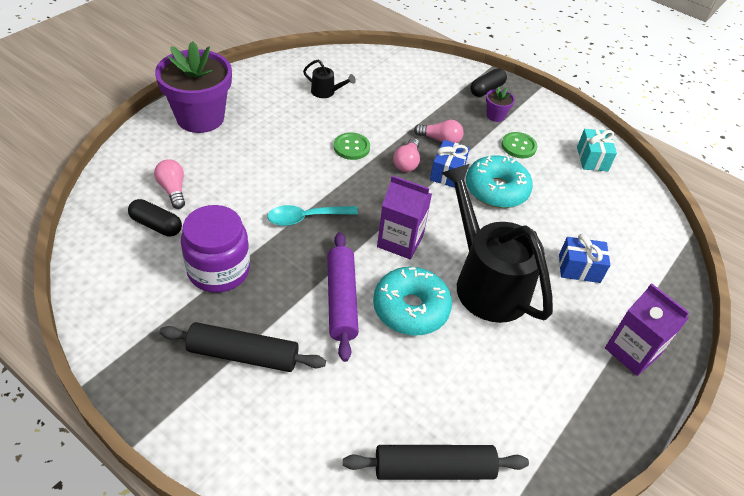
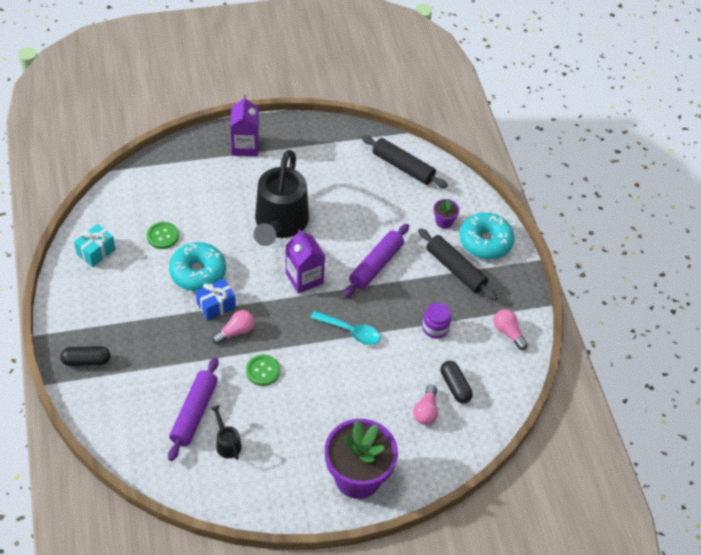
camera: 140 degrees left, 5 degrees up
(219, 270) = (435, 328): purple jar -> purple jar, size x0.57
(371, 97) = (194, 413): none -> purple rolling pin
(410, 308) = (340, 237): turquoise donut -> turquoise donut (485, 242)
(440, 140) = (188, 336): pink light bulb -> pink light bulb (508, 333)
(495, 116) = (115, 331): purple flower pot -> purple flower pot (444, 221)
(518, 146) = (135, 294): green button -> green button (163, 236)
(579, 268) = (214, 196): blue gift -> none

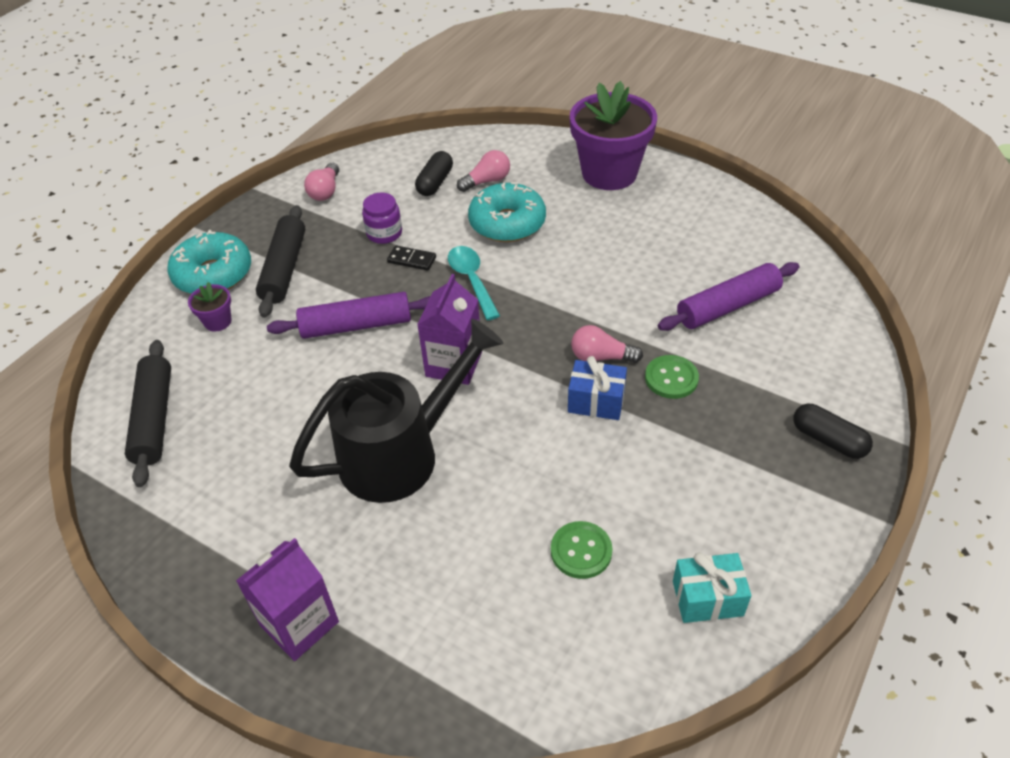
camera: 130 degrees left, 5 degrees down
(198, 272) = (579, 460): turquoise donut -> turquoise donut (507, 223)
(227, 443) = (714, 262): black watering can -> none
(263, 371) = (610, 300): green button -> green button (671, 378)
(398, 321) = (412, 260): none -> black domino

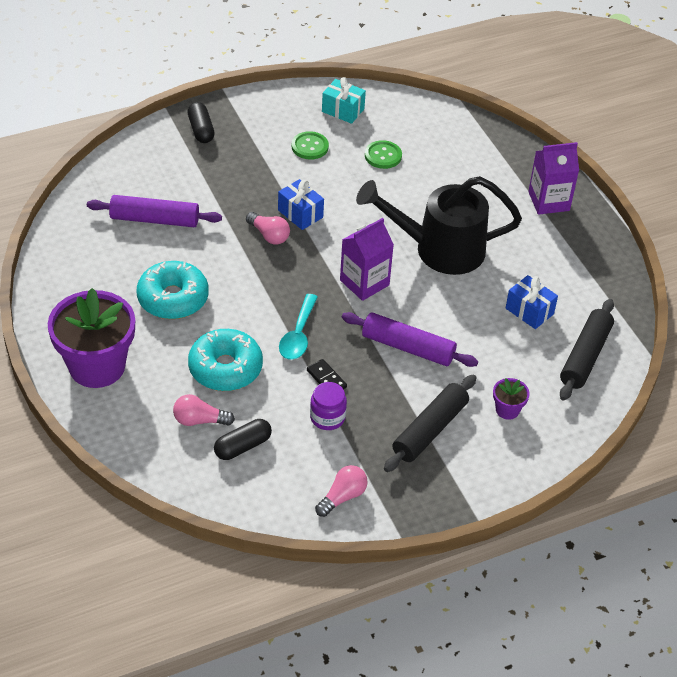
camera: 150 degrees left, 0 degrees up
(213, 274) = (490, 459): turquoise donut -> turquoise donut (173, 298)
(245, 436) = (529, 311): none -> blue gift
(671, 378) = (243, 201): green button -> green button (310, 147)

